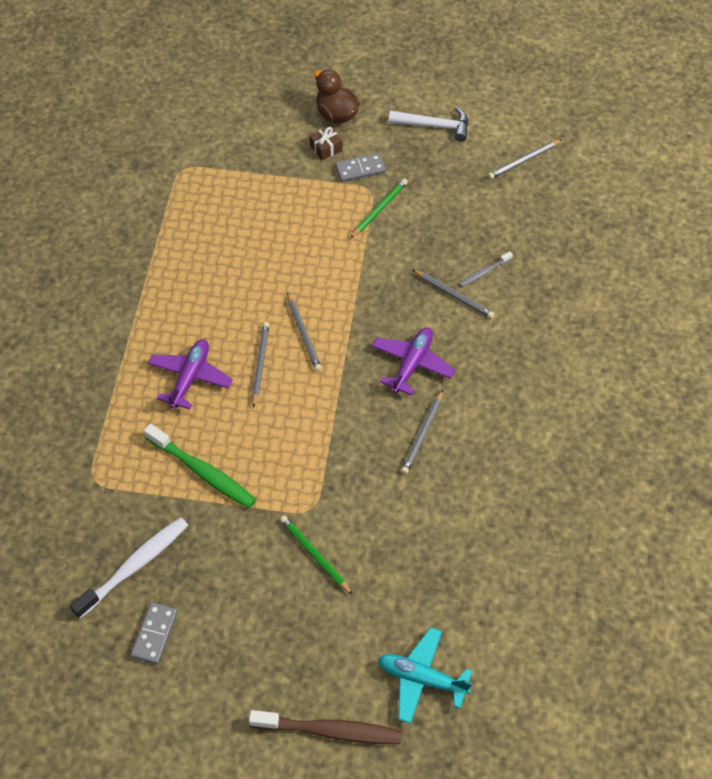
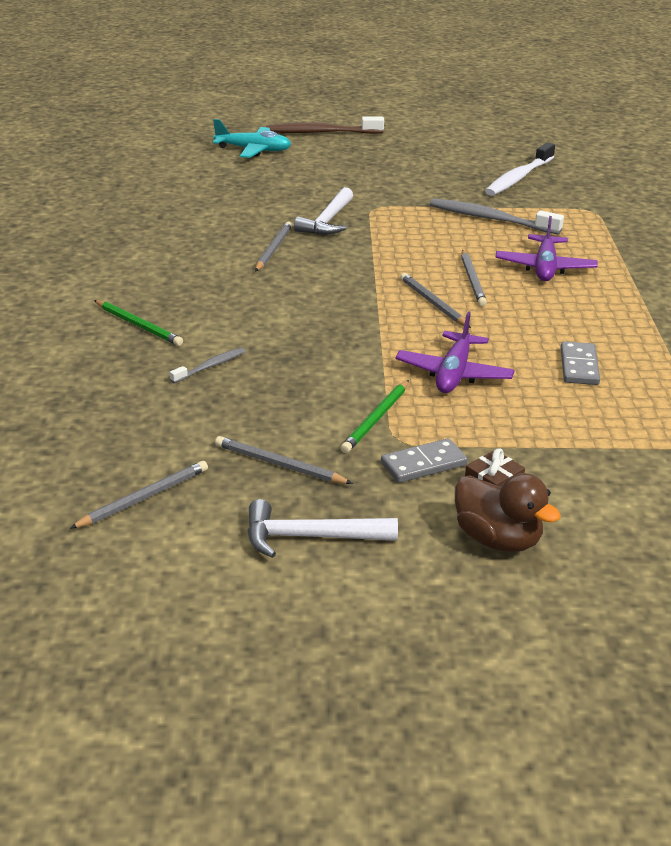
camera: 170 degrees right, 25 degrees down
(154, 634) = (479, 155): grey domino -> grey domino (579, 366)
(202, 472) = (491, 219): green toothbrush -> grey toothbrush
(314, 555) = (361, 189): green pencil -> green pencil (138, 325)
(363, 484) = (328, 221): none -> white hammer
(412, 364) = (294, 290): purple plane -> purple plane (454, 374)
(454, 295) = (250, 344): grey pencil -> grey pencil (279, 465)

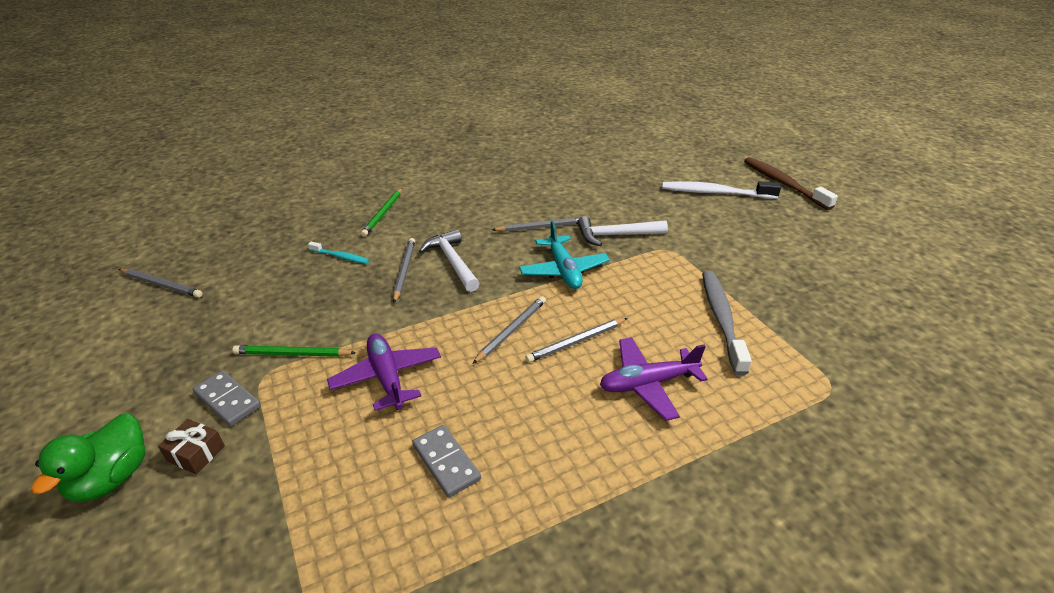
camera: 65 degrees right, 5 degrees up
(210, 366) = (340, 257): grey toothbrush -> turquoise toothbrush
(253, 150) = (705, 168): turquoise plane -> turquoise plane (563, 270)
(279, 465) = (212, 326): grey pencil -> grey pencil (404, 271)
(310, 537) = (115, 369): white hammer -> white hammer (452, 262)
(454, 374) = (387, 377): purple plane -> purple plane turned 75 degrees clockwise
(497, 540) = (112, 478): brown duck -> green duck
(518, 178) = (845, 312): white toothbrush -> white toothbrush (715, 193)
(579, 366) = (446, 462): grey domino -> grey domino turned 75 degrees clockwise

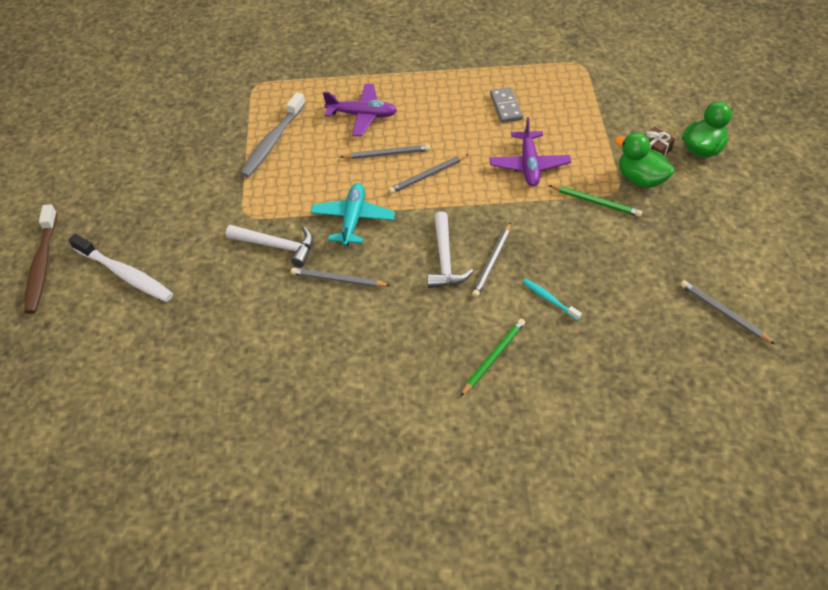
camera: 155 degrees left, 15 degrees up
(227, 400) = (640, 179): grey domino -> green duck

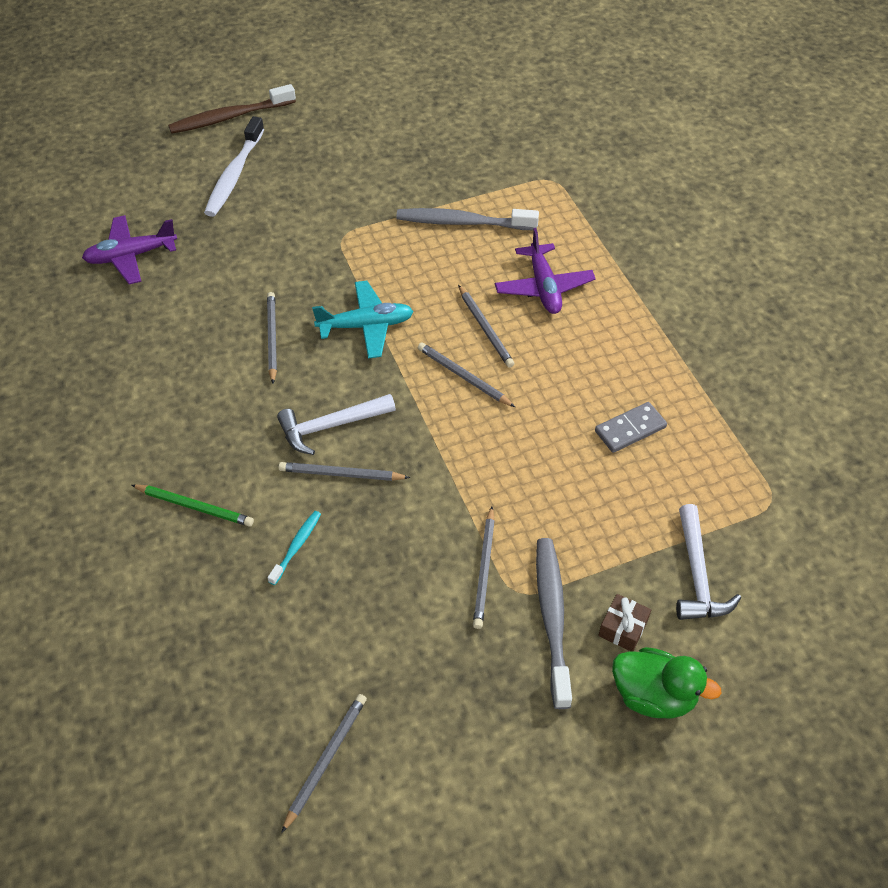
camera: 70 degrees right, 0 degrees up
(276, 246) = (305, 273): white hammer -> white hammer (697, 575)
(529, 165) = (526, 479): purple plane -> purple plane (131, 256)
(596, 202) = (484, 569): green pencil -> grey pencil
(640, 179) = (552, 618): green duck -> grey toothbrush

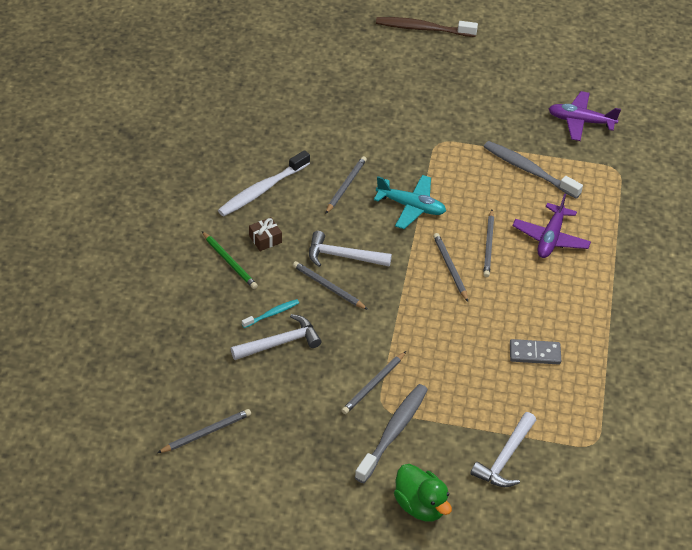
camera: 30 degrees right, 5 degrees down
(131, 256) = (294, 94): purple plane -> purple plane (580, 121)
(234, 175) = (397, 70): white toothbrush -> white toothbrush (262, 190)
(333, 579) = (280, 343): none -> white hammer
(623, 628) = (432, 461): brown gift -> brown gift (265, 239)

